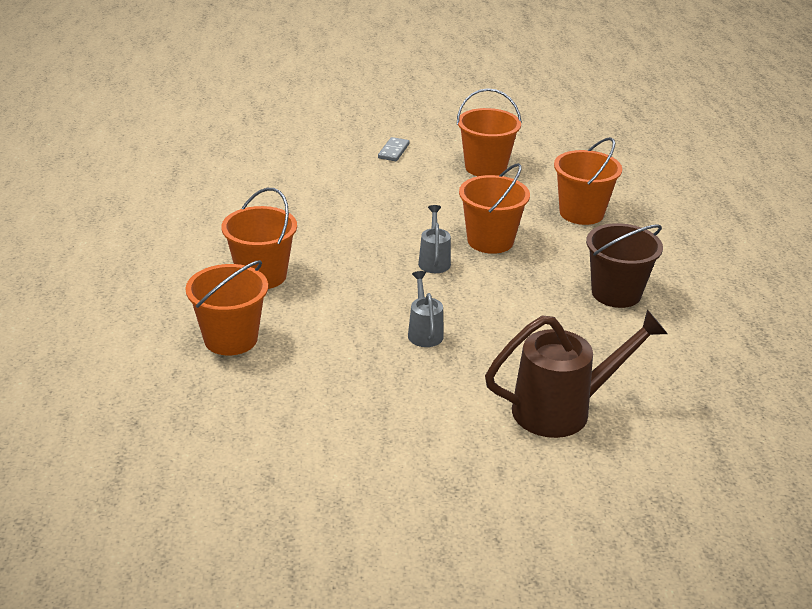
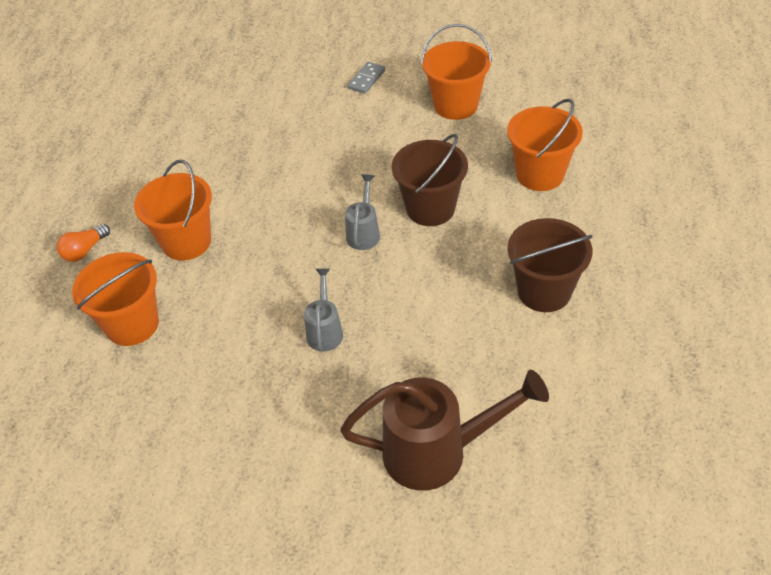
camera: 15 degrees right, 15 degrees up
(159, 287) = (85, 250): none -> orange light bulb
(490, 241) = (430, 208): orange bucket -> brown bucket

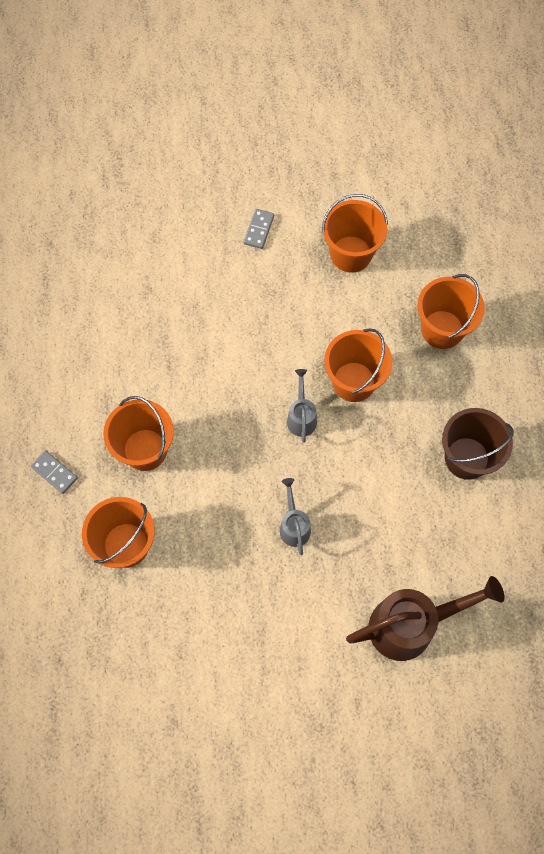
camera: 15 degrees left, 20 degrees up
(85, 250) = (54, 472): orange light bulb -> grey domino
(430, 208) = (354, 382): brown bucket -> orange bucket

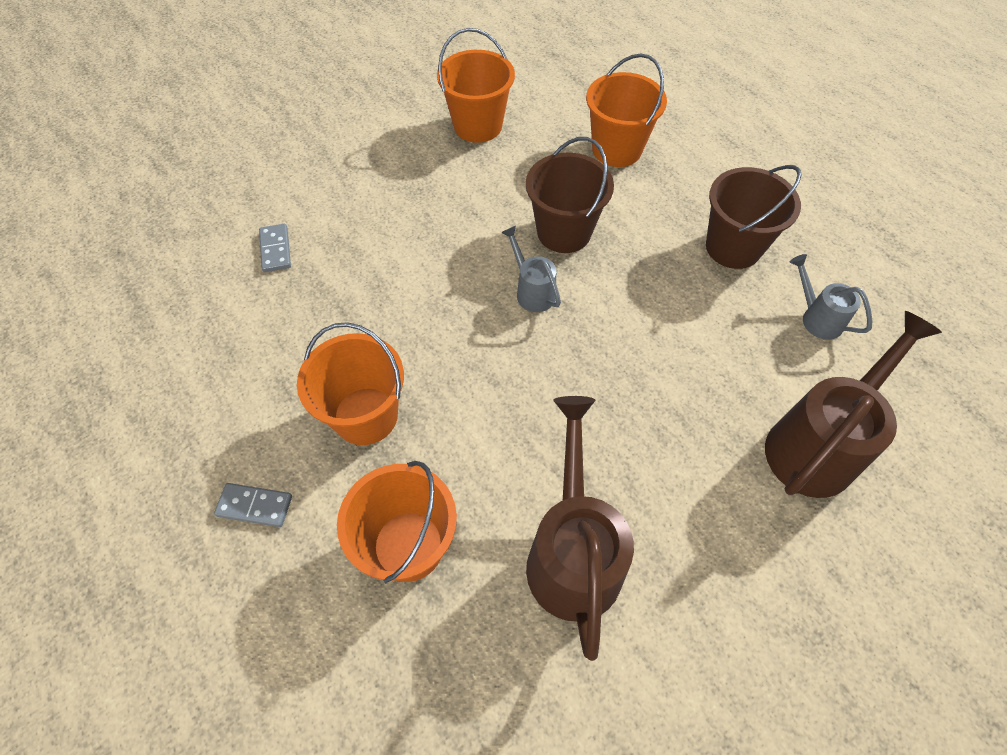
camera: 30 degrees left, 10 degrees down
(214, 602) = (573, 553): none -> brown watering can
(258, 230) = (365, 143): grey domino -> grey domino (275, 249)
(294, 526) = (605, 408): grey watering can -> grey watering can (817, 318)
(354, 382) = (564, 232): orange bucket -> brown bucket

